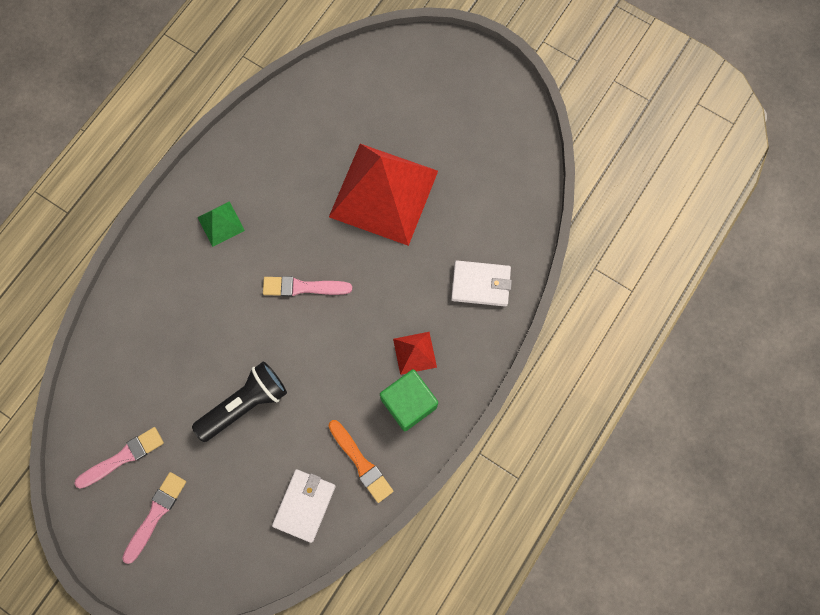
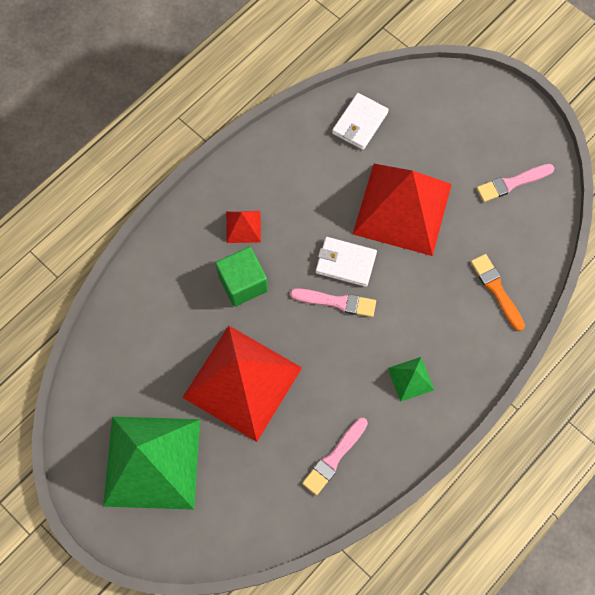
camera: 170 degrees left, 5 degrees down
(155, 514) = (485, 136): pink brush -> pink brush (334, 458)
(245, 404) = (402, 208): black flashlight -> red pyramid
(361, 463) = (307, 146): orange brush -> orange brush (496, 290)
(409, 403) = (257, 186): green cube -> green cube (243, 283)
(451, 111) = (152, 462): none -> green pyramid
(480, 284) = (168, 276): white wallet -> white wallet (345, 263)

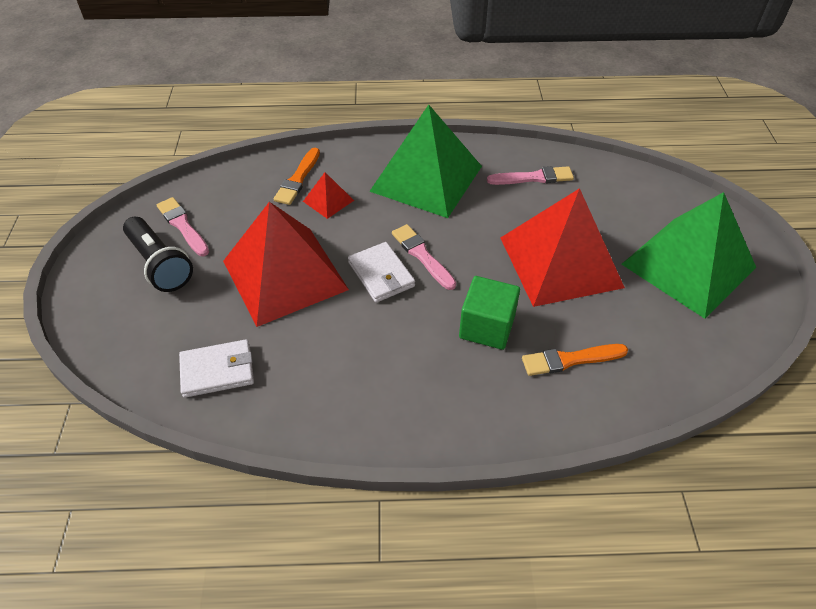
camera: 135 degrees left, 20 degrees down
(174, 304) = (570, 360): none -> orange brush
(243, 226) = (436, 372): red pyramid -> red pyramid (328, 201)
(411, 379) = (426, 178): green pyramid -> green pyramid, size x2.40
(483, 147) = (160, 264): none -> black flashlight
(512, 183) = (183, 226): pink brush -> pink brush turned 150 degrees counterclockwise

